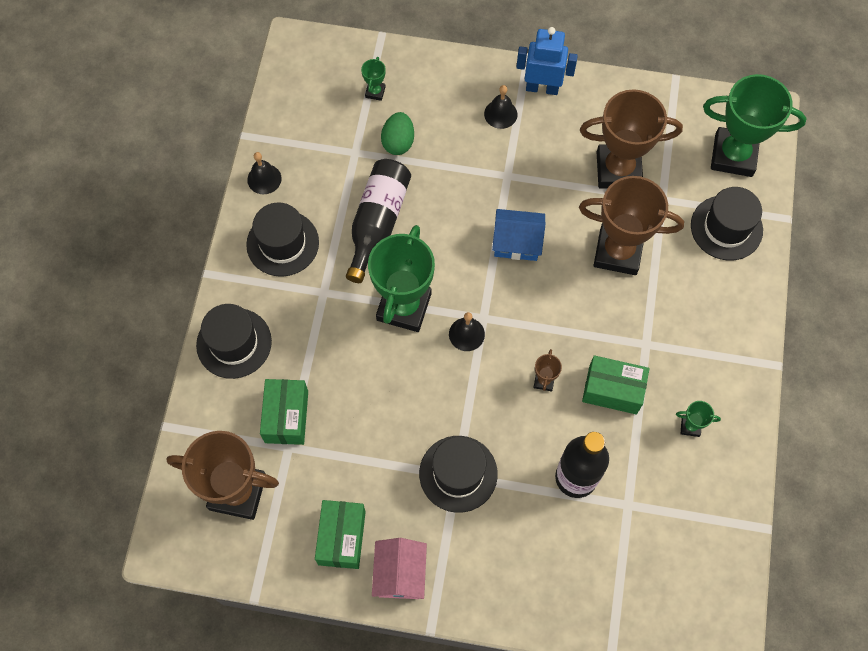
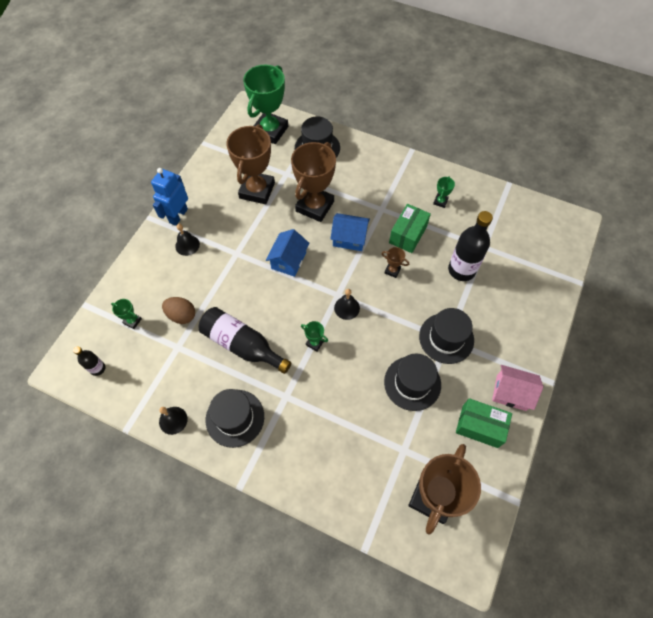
camera: 75 degrees left, 5 degrees down
(234, 343) = (308, 474): black hat -> black hat (412, 383)
(286, 416) = (379, 446): green box -> none
(306, 79) = (98, 368): none -> black bottle
(398, 142) = (182, 315): green egg -> brown egg
(404, 307) = (314, 343): green trophy -> green trophy, size x0.41
(579, 311) = (349, 238): none -> blue house

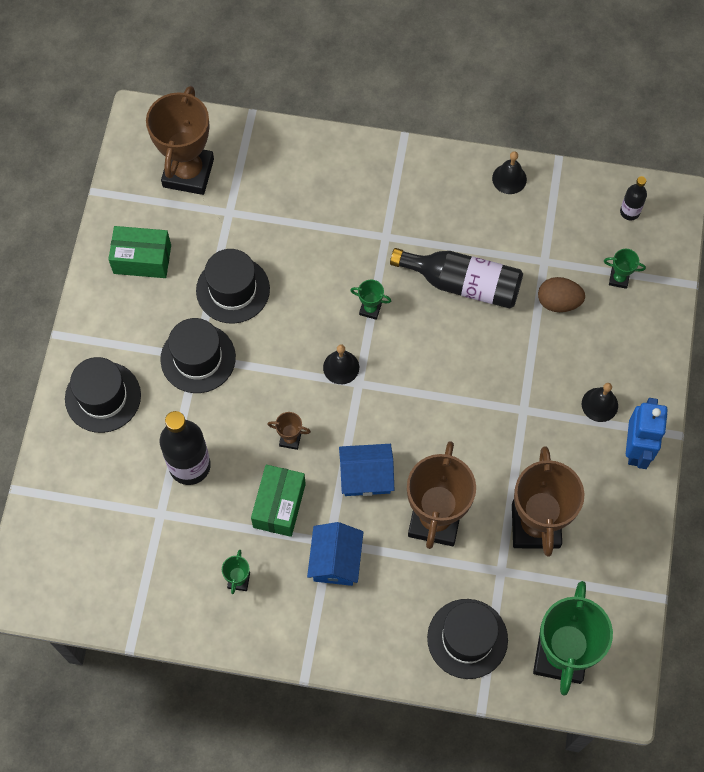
camera: 165 degrees right, 5 degrees up
(235, 418) = (438, 198): black hat -> black hat (103, 397)
(288, 260) = (444, 417): blue house -> blue house (335, 561)
(511, 392) = (106, 308): pink house -> none

